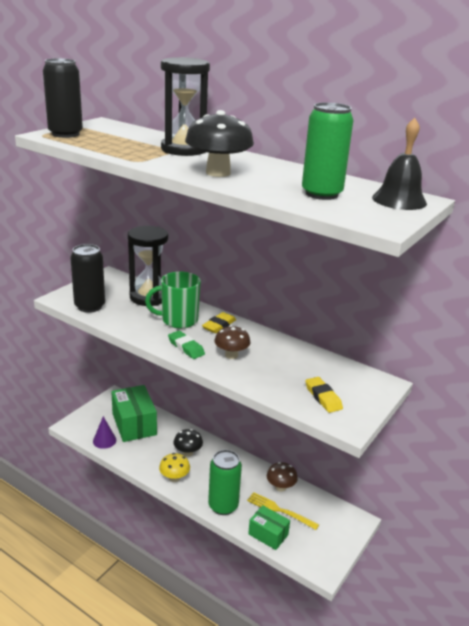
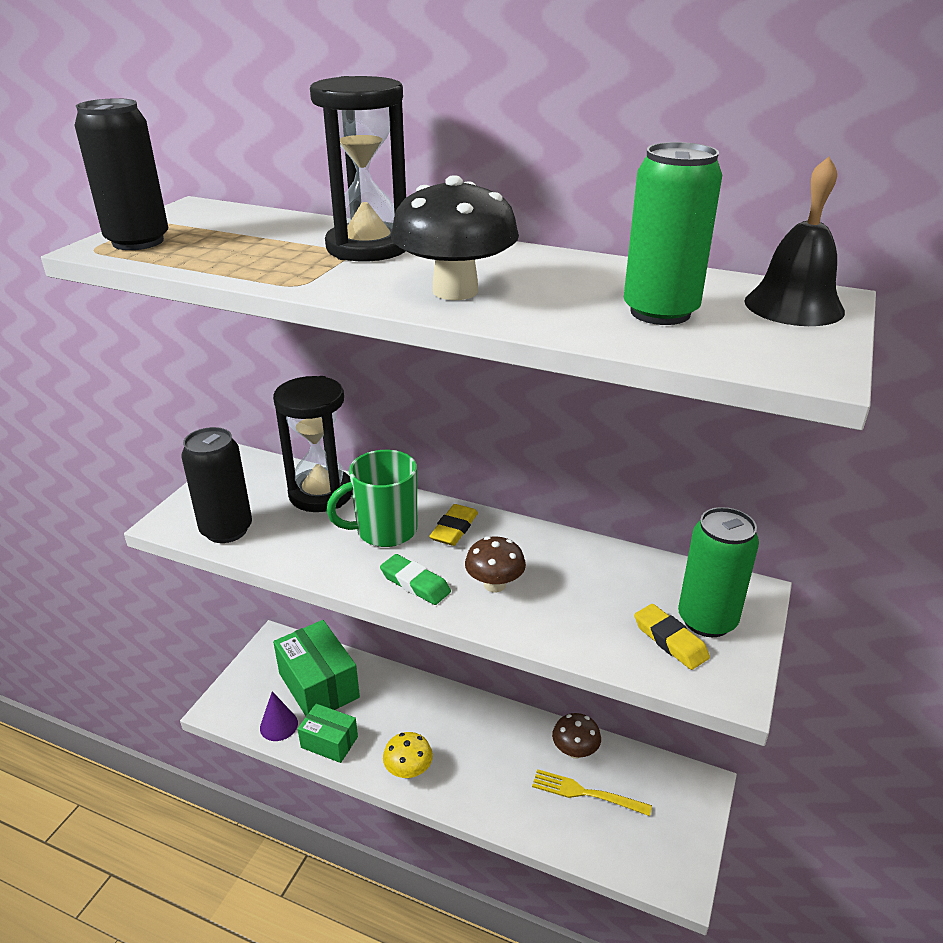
camera: 10 degrees left, 5 degrees up
(187, 453) = (417, 719): black mushroom -> none
(223, 506) = (498, 805): green can -> green can (707, 620)
(268, 534) = (581, 841): green box -> green box (329, 742)

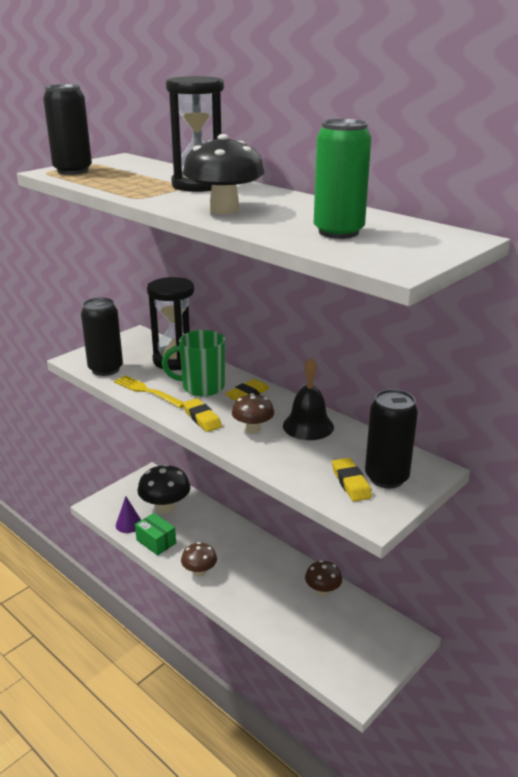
camera: 20 degrees right, 5 degrees down
(318, 685) = (165, 507): green box -> black mushroom
(408, 770) = (199, 571): yellow mushroom -> brown mushroom
(415, 583) = (202, 418): green eraser -> yellow eraser
(585, 793) = (316, 618): yellow fork -> yellow fork (146, 391)
(707, 620) = (386, 477): green can -> black can
(793, 306) = (434, 239): black bell -> black bell (308, 426)

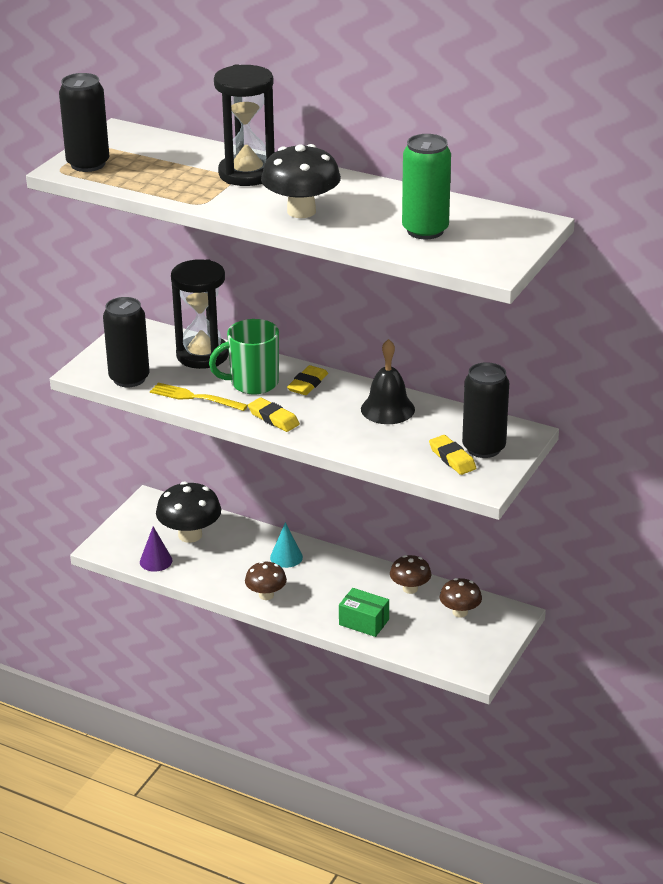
camera: 15 degrees left, 5 degrees up
(156, 542) = (199, 574): green box -> green box (364, 622)
(230, 540) = (286, 557): none -> turquoise cone
(253, 429) = (333, 421): brown mushroom -> brown mushroom (460, 612)

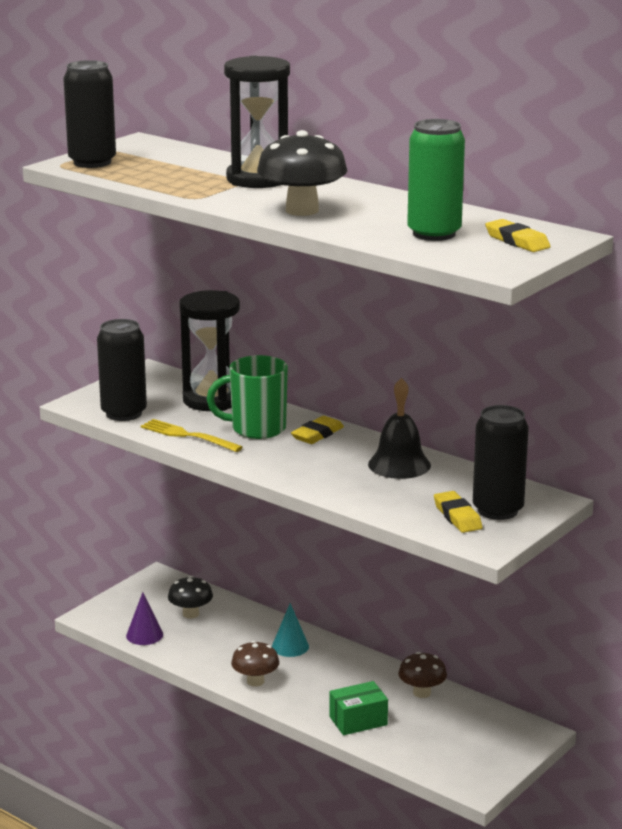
camera: 10 degrees right, 10 degrees down
(190, 535) = (191, 614): black mushroom -> black mushroom, size x0.61
(273, 418) = (267, 462): yellow eraser -> yellow eraser (517, 241)
(364, 622) = (358, 721): green box -> green box turned 60 degrees counterclockwise
(460, 612) = (473, 723): brown mushroom -> none

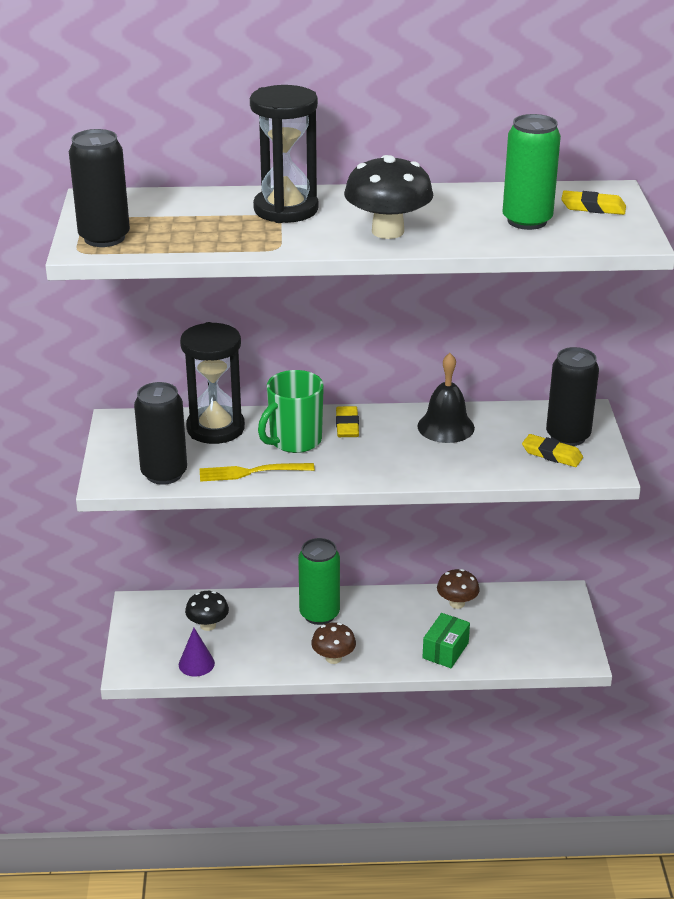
camera: 40 degrees left, 10 degrees up
(290, 646) = (319, 614): turquoise cone -> green can

